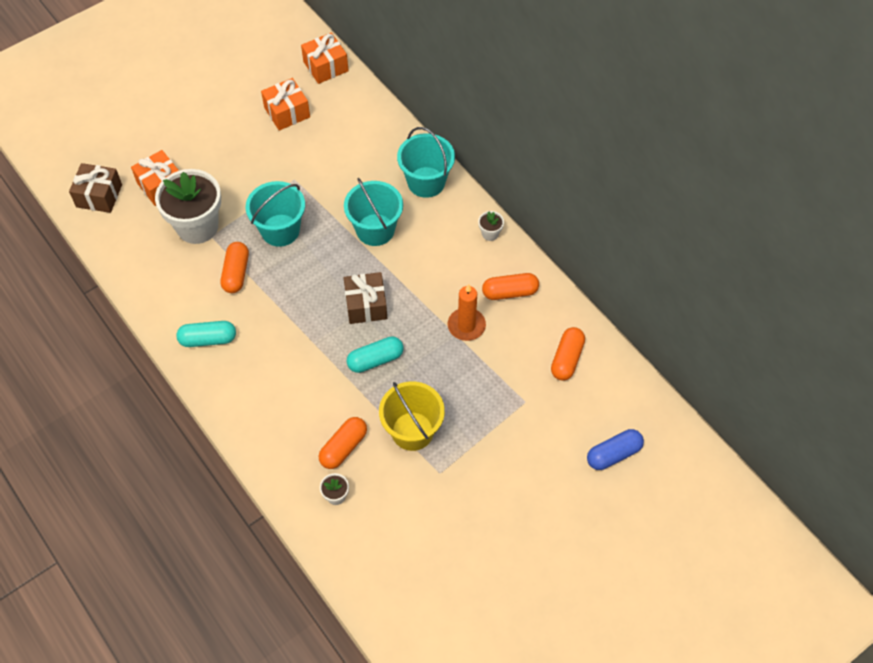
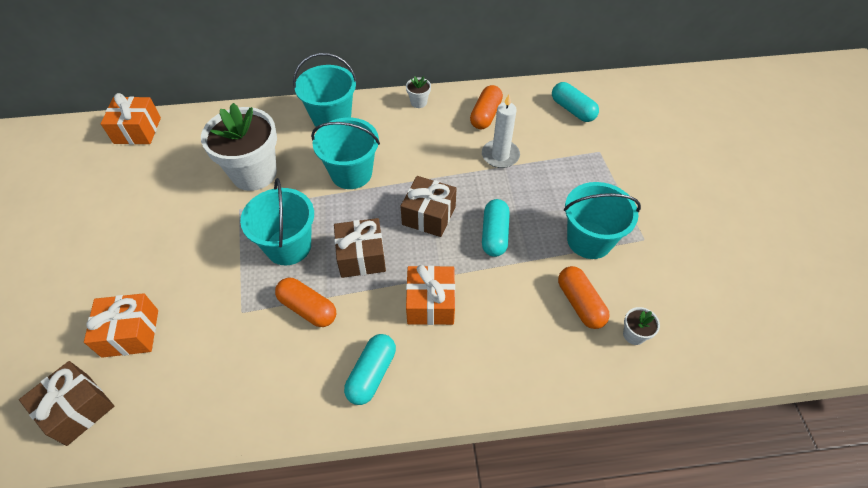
camera: 60 degrees left, 5 degrees down
(197, 226) = (217, 320): white flower pot -> white flower pot (254, 173)
(287, 112) = (156, 181): orange gift -> orange gift (430, 303)
(299, 281) = (361, 256): none -> brown gift
(412, 431) = (589, 240): yellow bucket -> turquoise bucket
(466, 326) = (500, 155): orange candle -> white candle
(567, 359) = (572, 110): orange capsule -> turquoise capsule
(613, 454) = (677, 121): blue capsule -> none

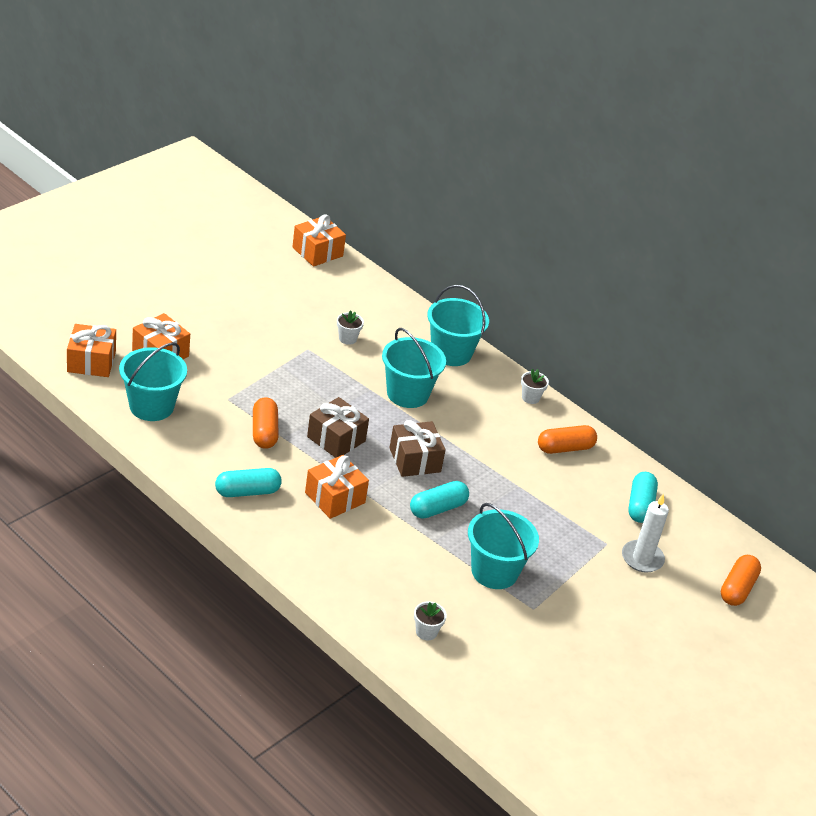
camera: 45 degrees right, 15 degrees down
(78, 409) = (91, 362): brown gift -> orange gift
(254, 173) = (347, 338): white flower pot -> white flower pot, size x0.40
(288, 246) = (304, 394): turquoise bucket -> turquoise bucket (151, 406)
(500, 155) = (527, 477): white candle -> white candle (642, 558)
(580, 303) = (423, 588): orange capsule -> orange capsule (737, 588)

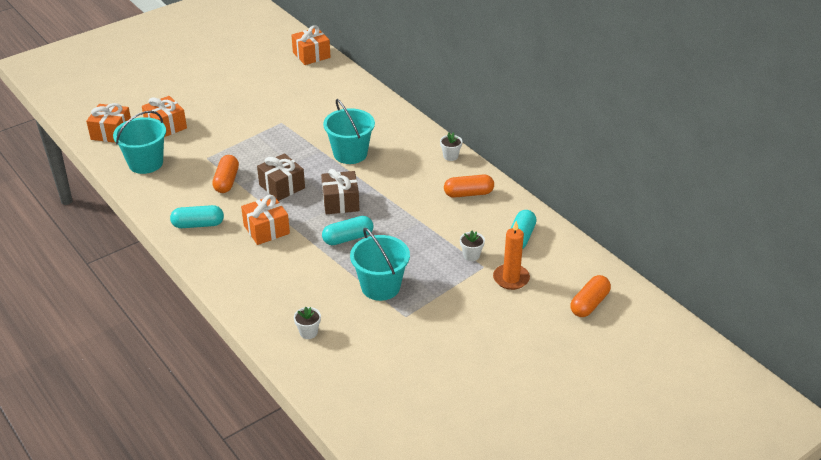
camera: 15 degrees right, 0 degrees up
(347, 338) = (315, 115): white flower pot -> white flower pot (471, 255)
(451, 353) = (395, 124): turquoise bucket -> none
(642, 558) = (511, 278): white candle -> orange candle

